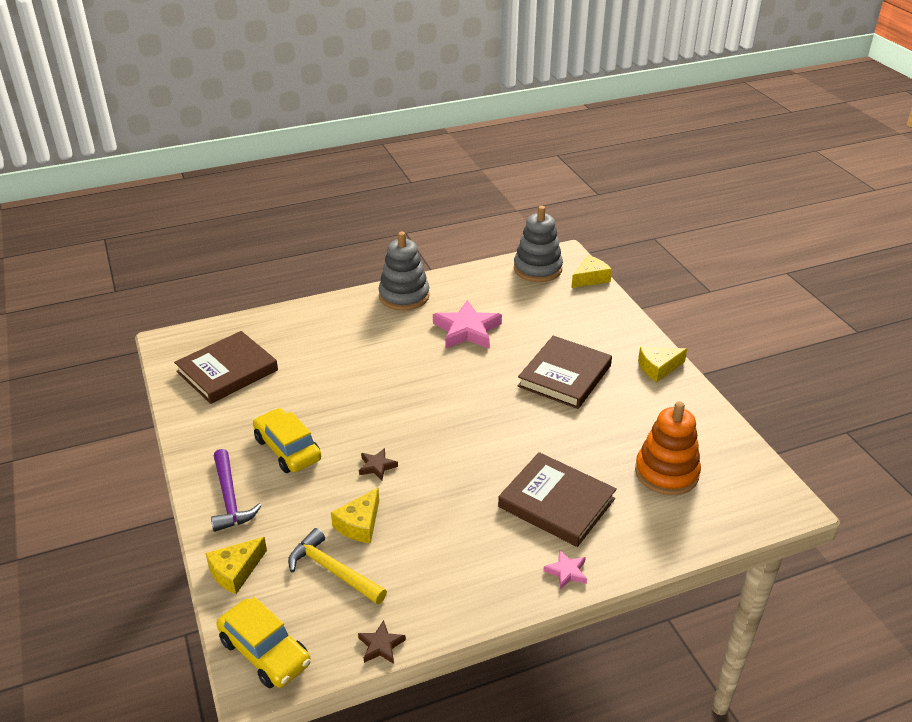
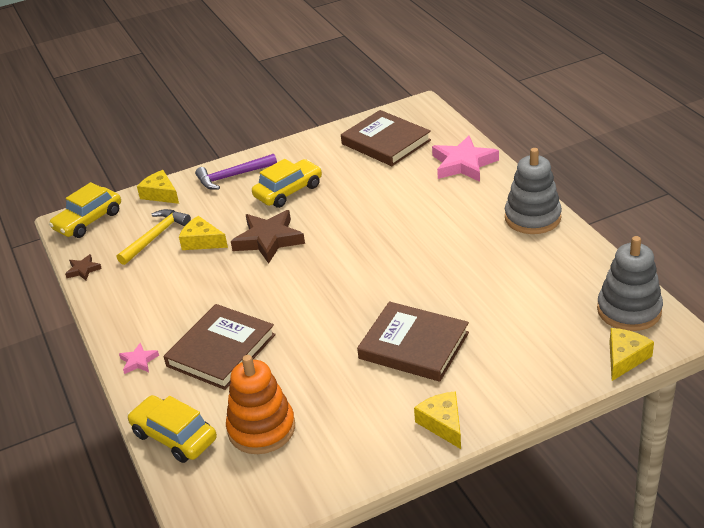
camera: 90 degrees right, 0 degrees up
(377, 466) = (268, 240): brown star -> brown star, size x2.07
(467, 330) = (481, 268): pink star -> pink star (463, 164)
(590, 278) = (625, 358): yellow cheese -> yellow cheese turned 105 degrees counterclockwise
(678, 535) = (174, 436): none -> yellow car

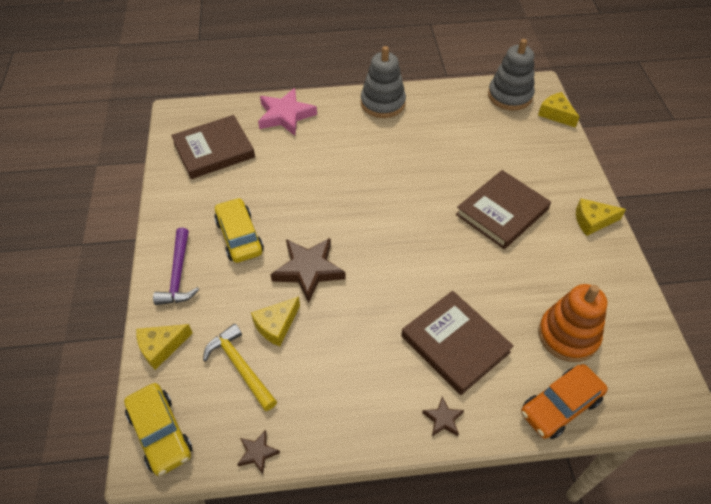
camera: 75 degrees left, 15 degrees up
(138, 361) = (443, 419): pink star -> brown star
(174, 436) = (560, 406): yellow car -> orange car

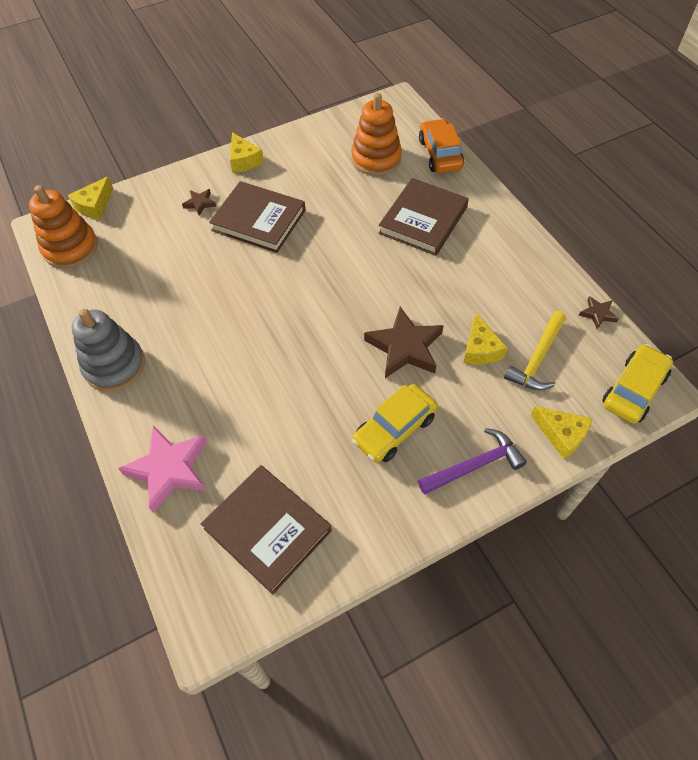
camera: 110 degrees left, 5 degrees up
(276, 325) = (480, 349): yellow cheese -> yellow cheese turned 60 degrees clockwise
(443, 419) = (492, 212): brown star -> brown star (200, 203)
(510, 96) = (70, 248): grey stacking toy -> orange stacking toy
(560, 406) = (440, 154): orange car -> orange car turned 135 degrees counterclockwise

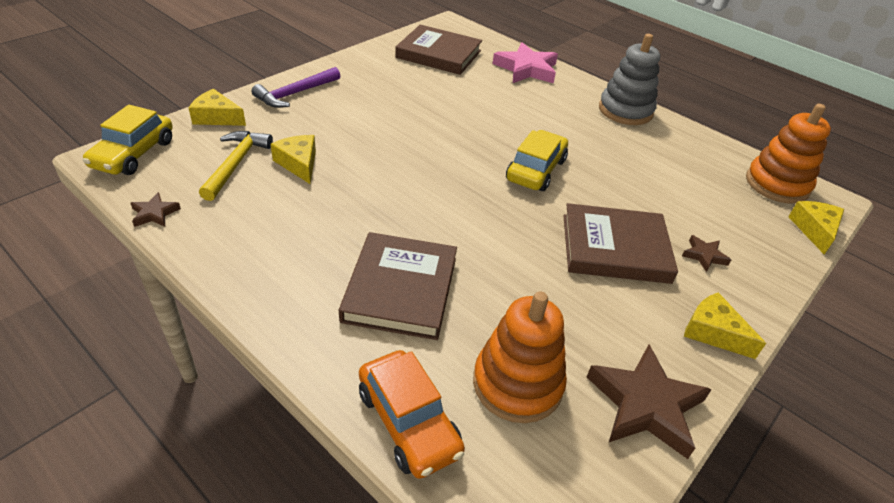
camera: 155 degrees right, 15 degrees down
(394, 429) = (368, 104): yellow car -> yellow car (536, 170)
(405, 347) = (378, 154): brown star -> brown star (645, 405)

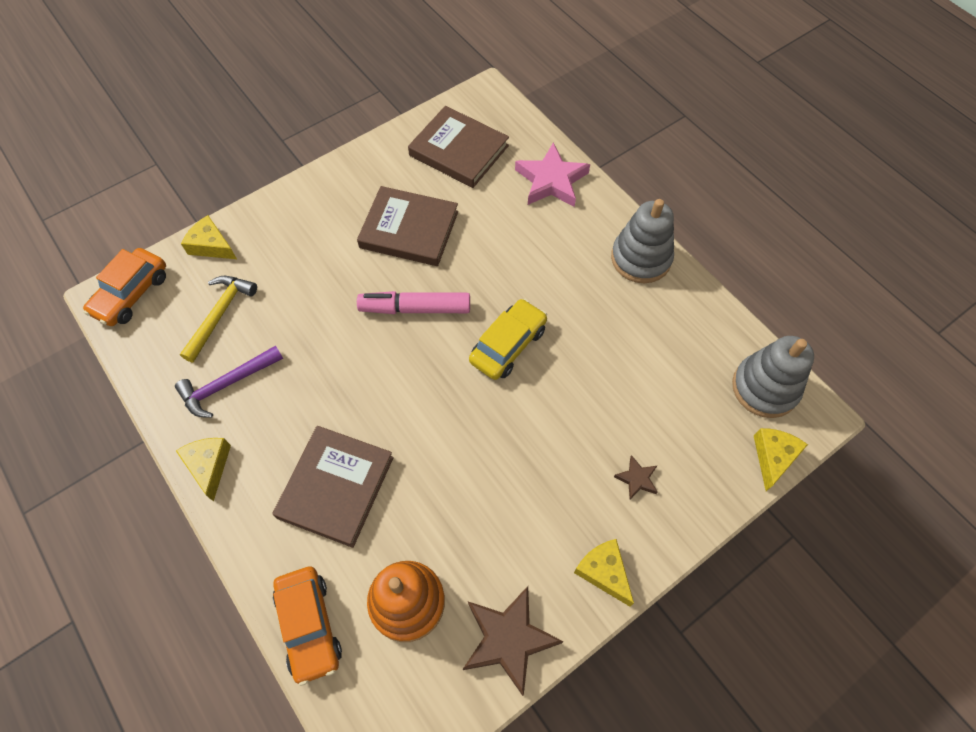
camera: 15 degrees right, 20 degrees up
(133, 154) = (131, 294): yellow car -> orange car
(155, 213) = (143, 374): brown star -> none
(295, 94) = (292, 212): purple hammer -> purple hammer (227, 384)
(299, 164) = (277, 318): yellow cheese -> yellow cheese (209, 466)
(437, 150) = (415, 308): none -> pink marker
(615, 248) = (550, 460): brown book -> brown book (409, 230)
(777, 184) = (765, 388): orange stacking toy -> grey stacking toy

